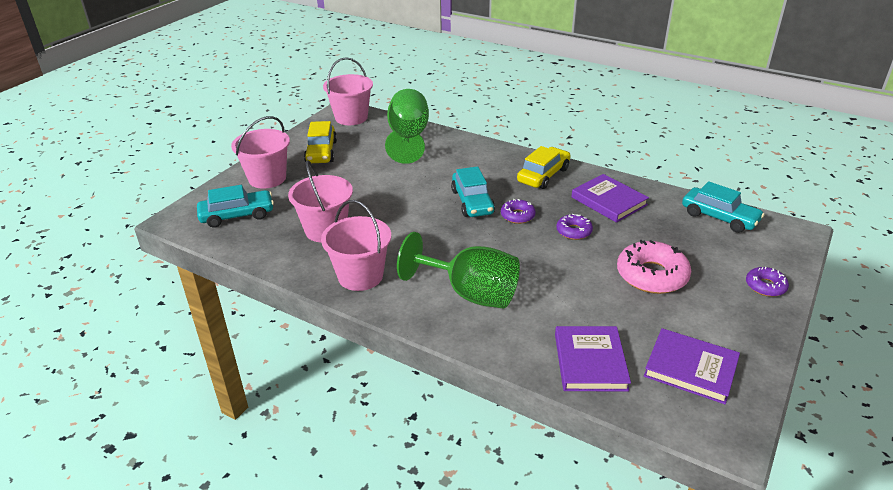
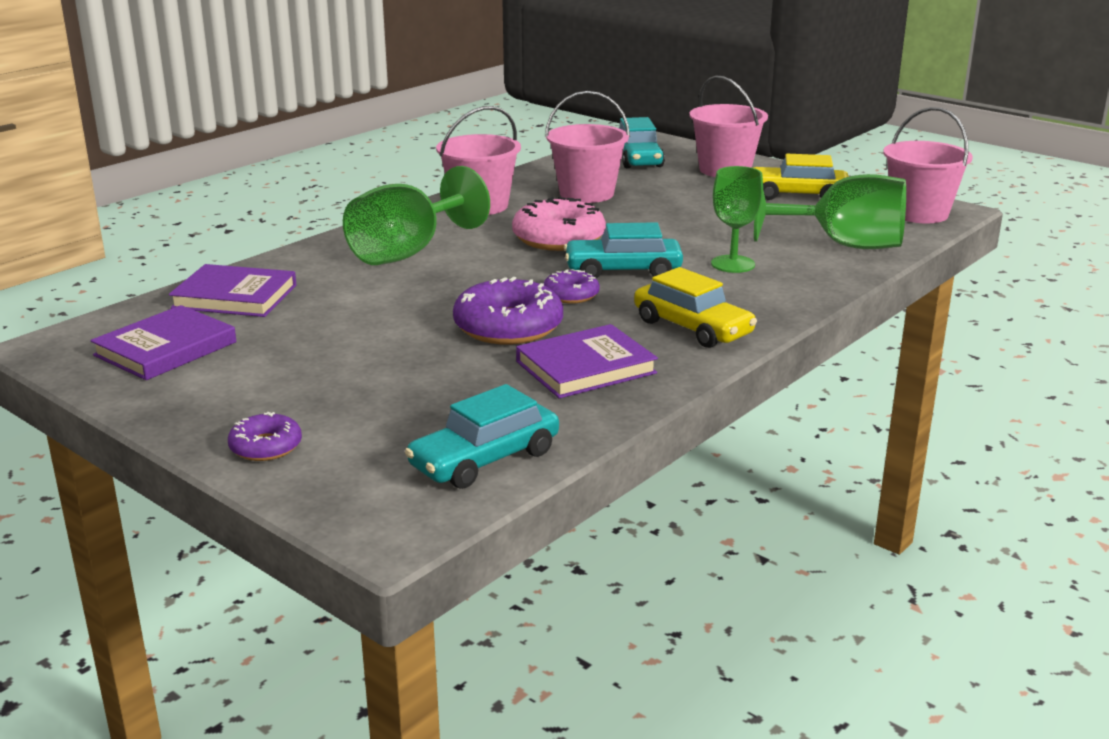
camera: 100 degrees right, 10 degrees down
(449, 168) = (733, 264): none -> green goblet
(574, 231) = (508, 327): purple donut -> purple donut, size x1.83
(652, 275) = (362, 362): pink donut -> pink donut (558, 238)

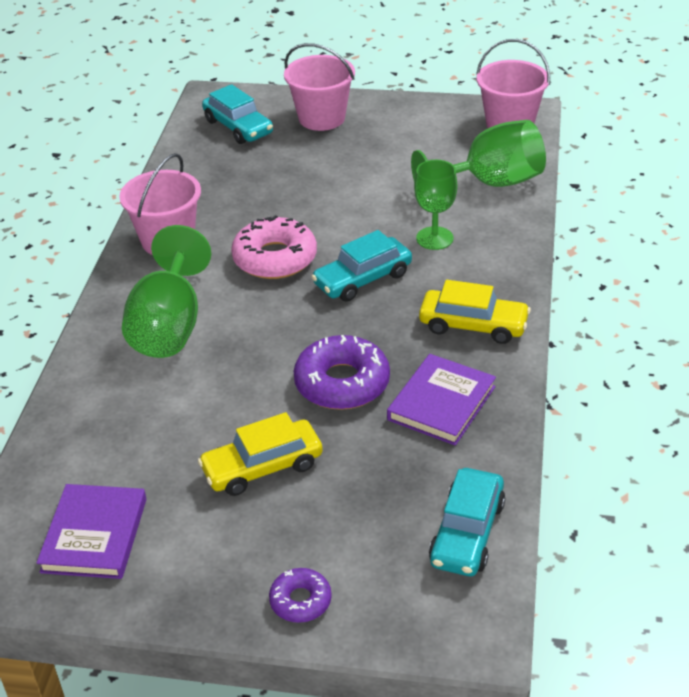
camera: 30 degrees left, 15 degrees up
(235, 297) = (81, 445): purple book -> none
(571, 295) = (352, 325): purple donut -> none
(586, 194) = (241, 191): pink bucket -> none
(797, 195) = (405, 132): yellow car -> yellow car (262, 467)

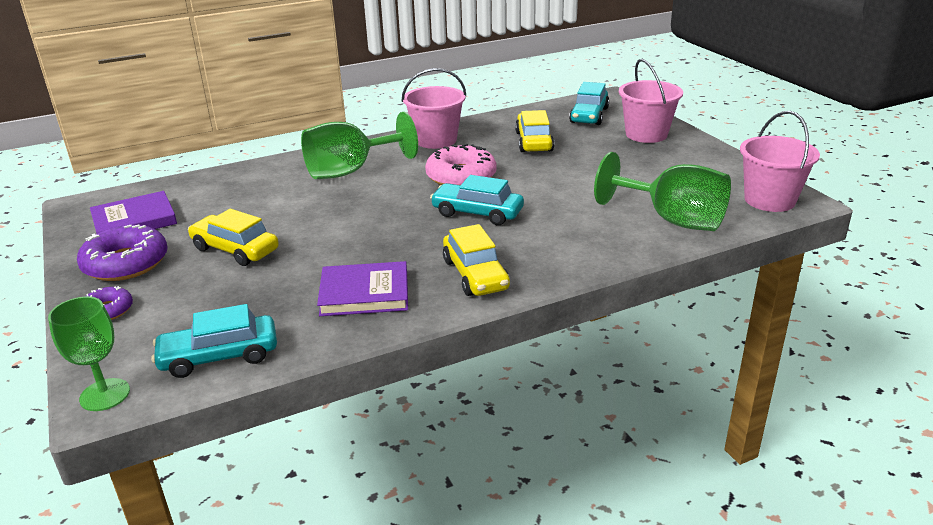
camera: 55 degrees right, 10 degrees down
(254, 184) = (534, 141): none -> yellow car
(342, 383) = (350, 246): purple donut -> purple donut (126, 263)
(434, 238) = (565, 222): green goblet -> green goblet (105, 395)

